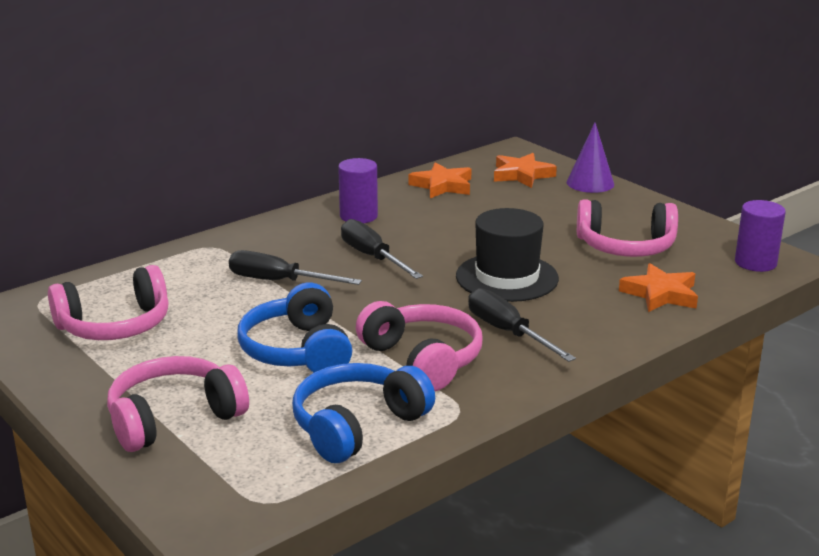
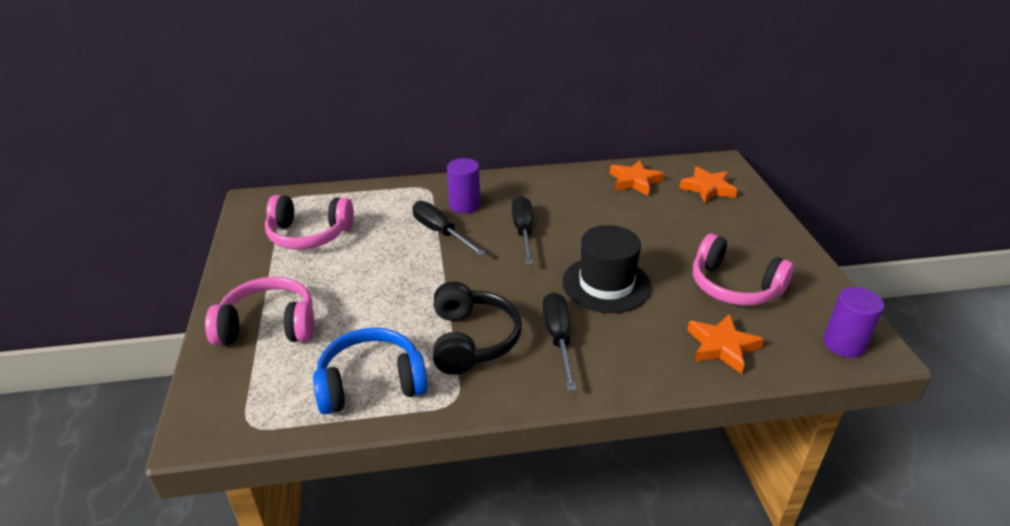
camera: 30 degrees right, 10 degrees up
(297, 351) = (396, 298): blue headphones -> none
(358, 216) = (547, 191): purple cylinder -> purple cylinder (464, 205)
(423, 359) = (472, 340): pink headphones -> black headphones
(590, 183) = (759, 212): purple cone -> none

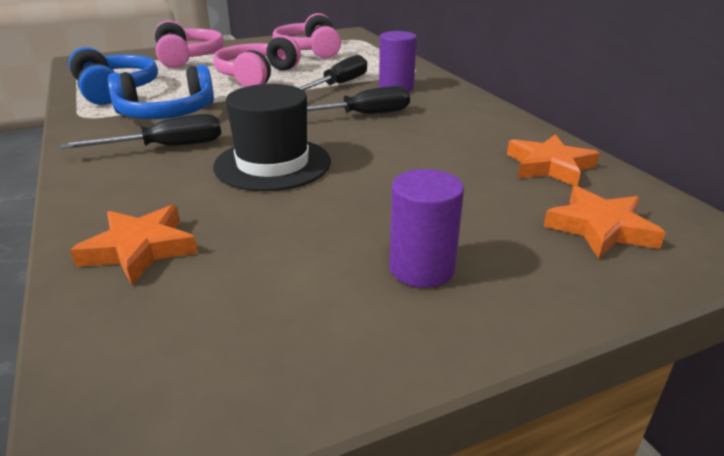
camera: 75 degrees right, 5 degrees down
(472, 340) = (167, 114): black headphones -> blue headphones
(734, 286) = (295, 259): pink headphones -> pink headphones (257, 76)
(843, 344) = (130, 392): purple cylinder -> purple cylinder (421, 268)

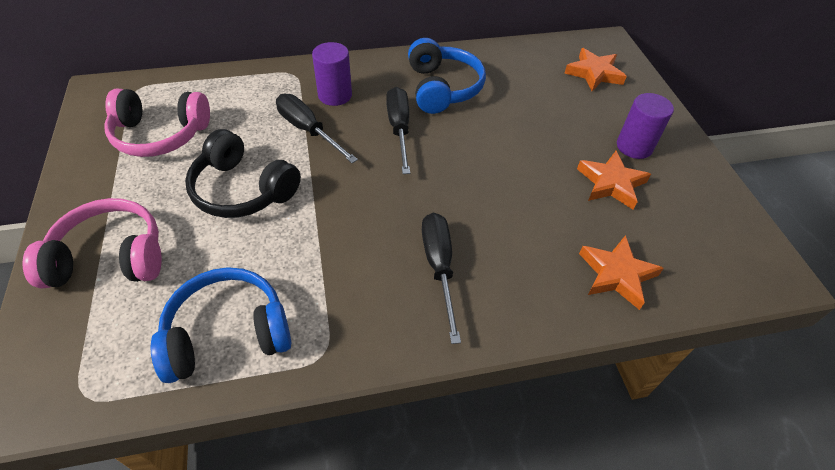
camera: 80 degrees left, 20 degrees up
(167, 114) = (343, 272): blue headphones -> blue headphones (442, 88)
(257, 76) = (243, 190): pink headphones -> black headphones
(272, 164) = (490, 195): black hat -> none
(549, 166) = (517, 65): orange star -> orange star (611, 183)

